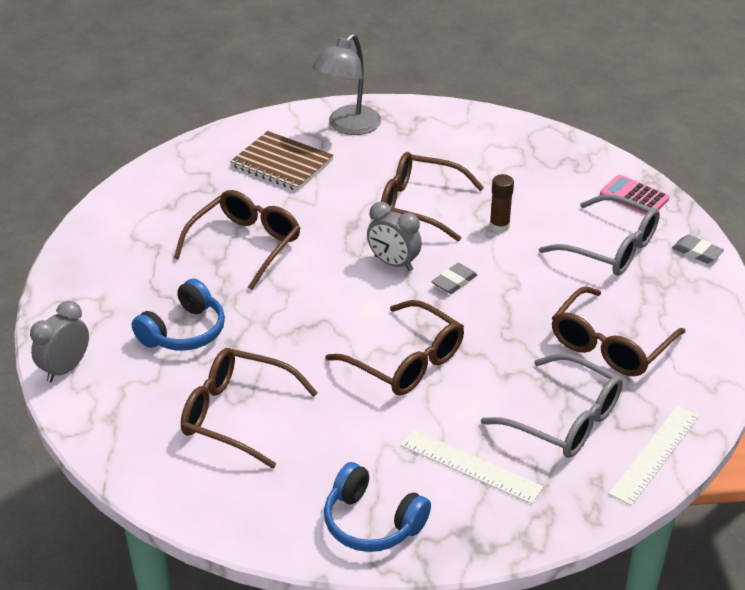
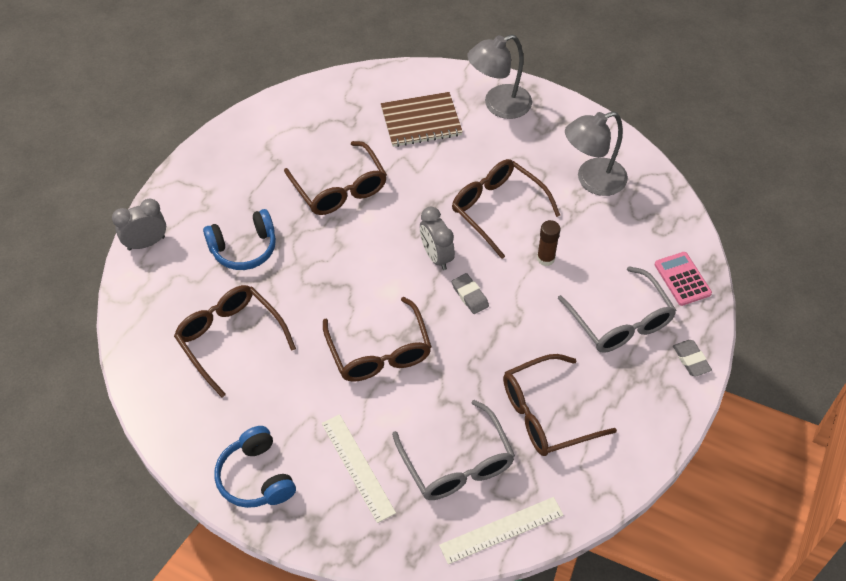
camera: 30 degrees right, 15 degrees up
(245, 245) = (340, 189): brown glasses -> brown glasses turned 90 degrees clockwise
(282, 163) = (421, 121): brown notebook -> brown notebook turned 75 degrees counterclockwise
(454, 282) = (470, 296): grey eraser -> grey eraser turned 75 degrees clockwise
(488, 153) = (592, 180): none -> grey lamp

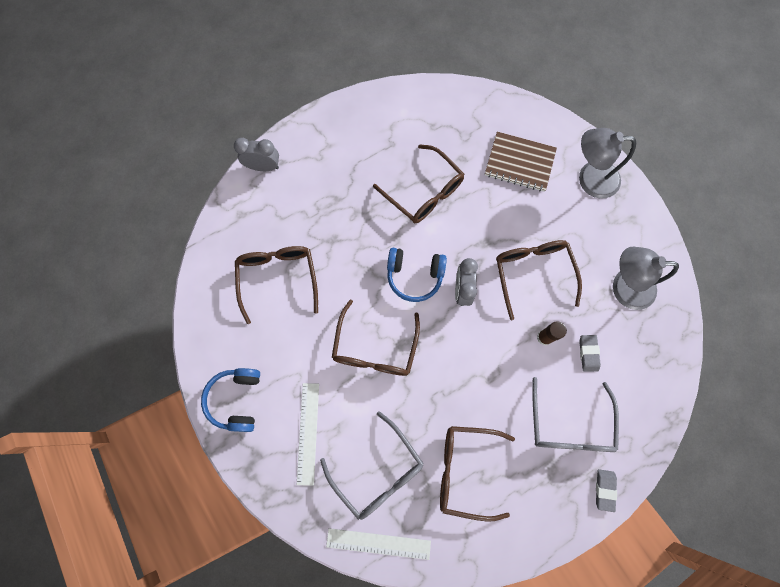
camera: 30 degrees right, 20 degrees up
(244, 248) = (328, 207): blue headphones -> blue headphones (414, 276)
(340, 189) = (424, 192): brown glasses -> brown glasses turned 45 degrees counterclockwise
(457, 463) = (378, 472): grey glasses -> grey glasses turned 45 degrees counterclockwise
(470, 296) = (467, 338): grey eraser -> grey eraser (588, 353)
(682, 279) = (642, 415): pink calculator -> none

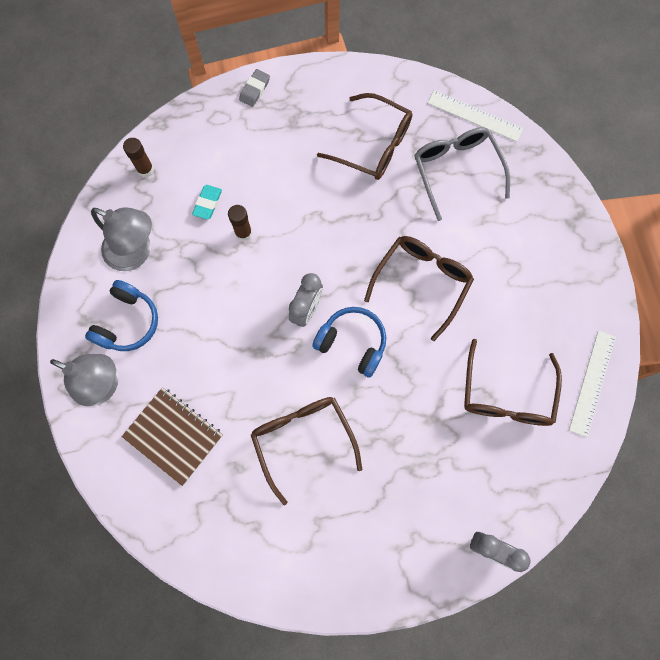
camera: 160 degrees left, 0 degrees up
(236, 400) = (580, 280): blue headphones -> blue headphones (127, 322)
(308, 433) = (514, 226): white ruler -> white ruler (592, 382)
(533, 273) = (223, 300): brown glasses -> none
(569, 425) = (259, 149): grey glasses -> none
(588, 353) = (208, 203): grey eraser -> turquoise eraser
(659, 365) = (145, 169): none -> brown glue stick

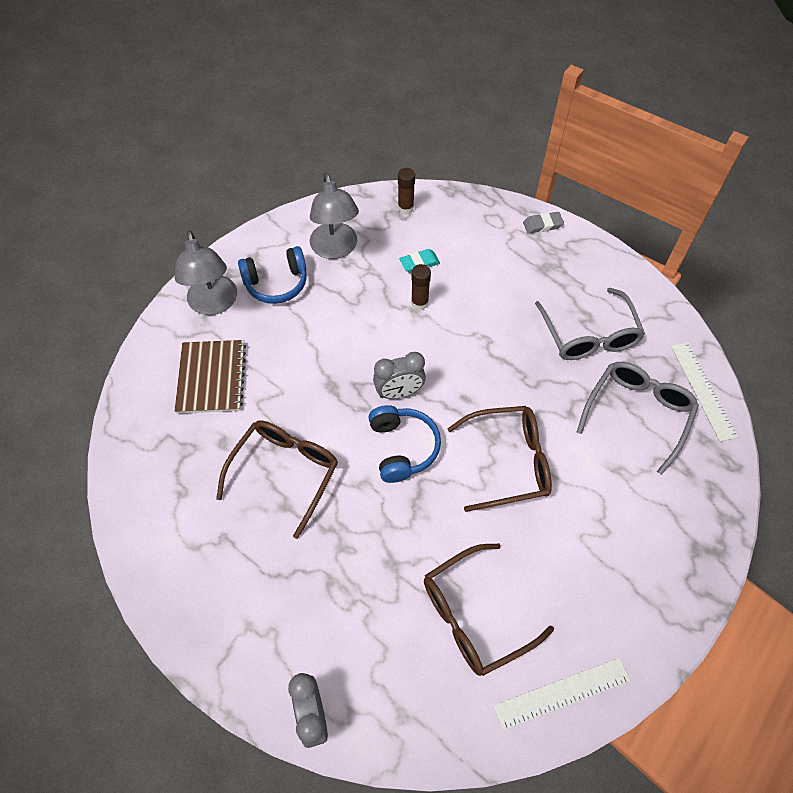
camera: 50 degrees right, 15 degrees down
(373, 145) = (589, 335): brown glasses -> grey glasses

